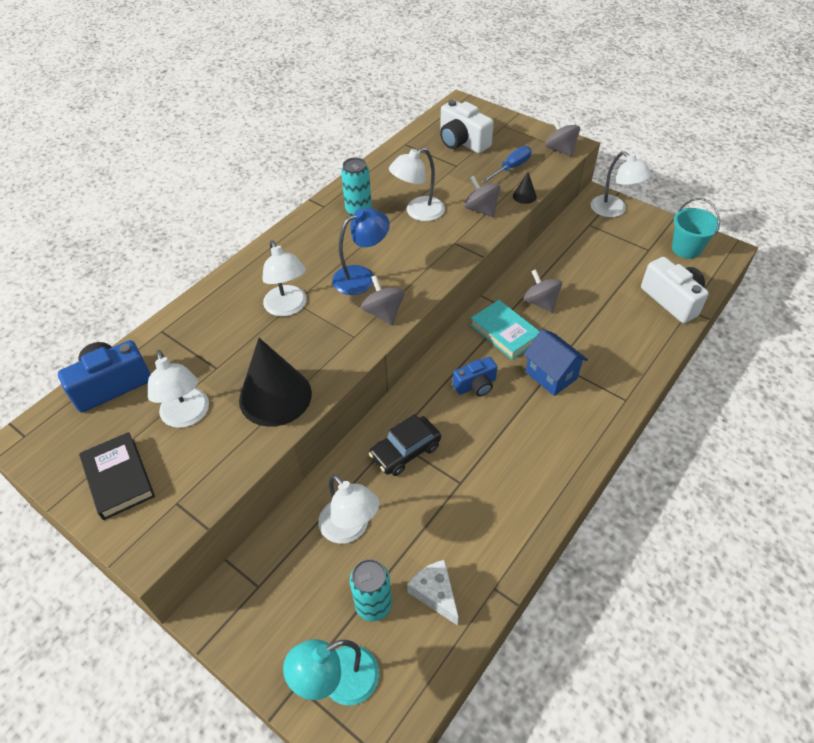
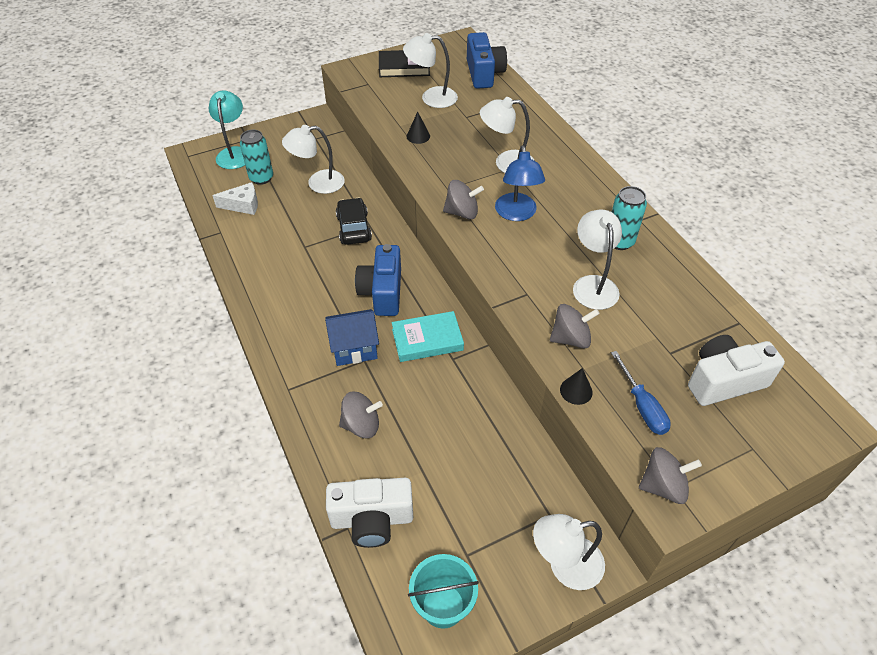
camera: 115 degrees right, 0 degrees up
(275, 396) = (418, 136): black cone -> black cone, size x0.42
(475, 385) = (382, 292): blue camera -> blue camera, size x1.59
(540, 302) = (447, 389): grey spinning top -> grey spinning top (361, 425)

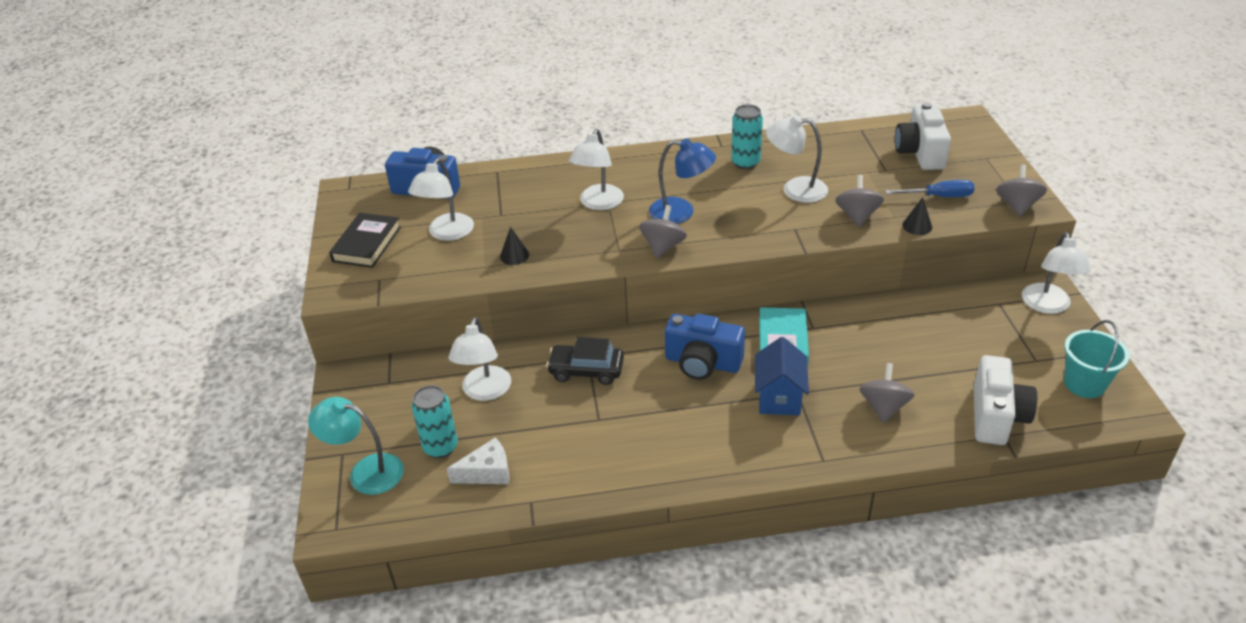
camera: 70 degrees left, 10 degrees down
(243, 205) = (487, 472): white cheese -> white cheese turned 60 degrees clockwise

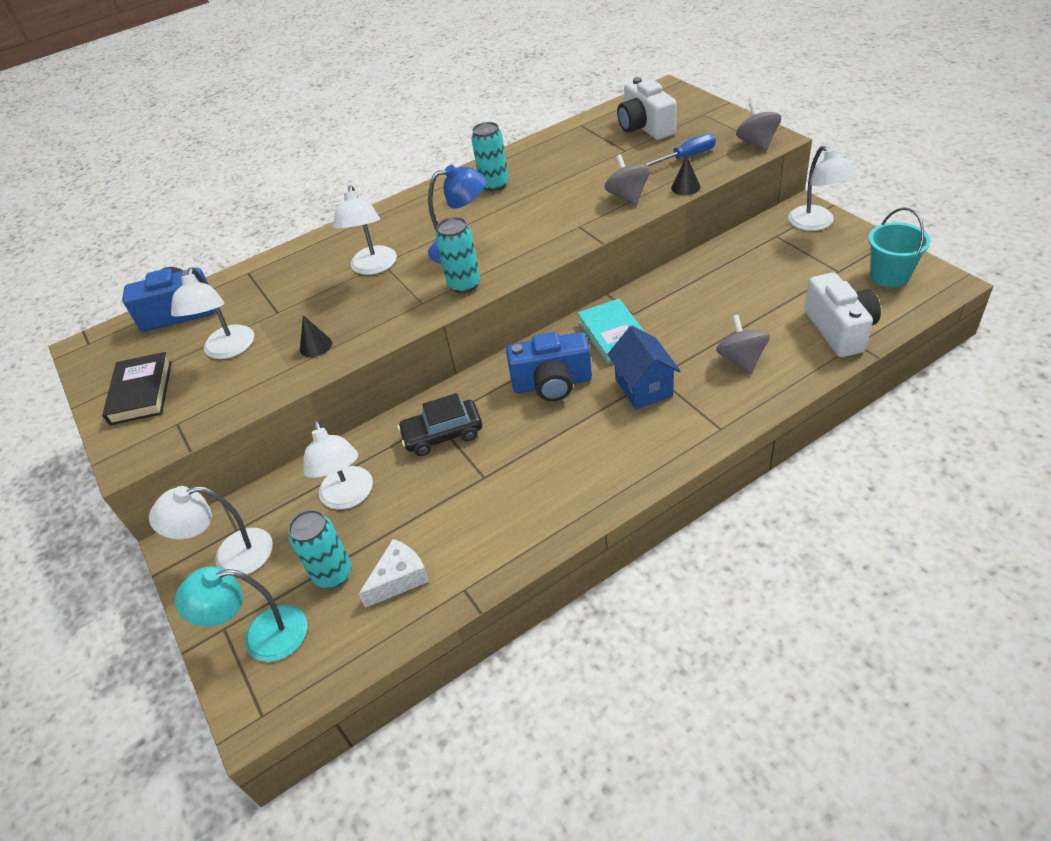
camera: 20 degrees left, 5 degrees up
(663, 247) = (464, 285): grey spinning top -> turquoise can
(795, 189) = (556, 192): white lamp -> white lamp (231, 556)

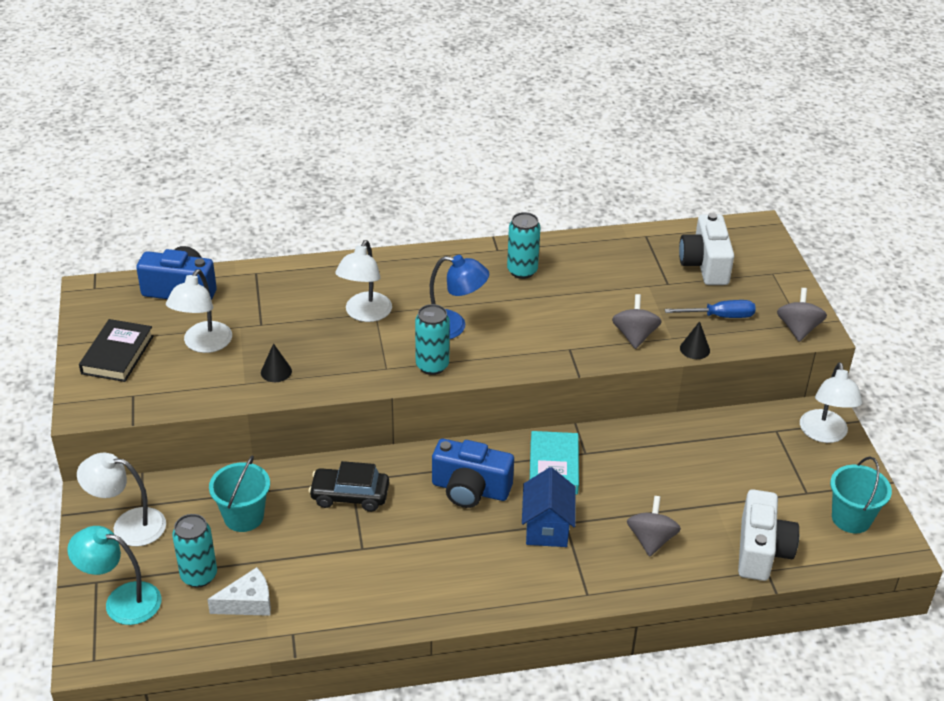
camera: 15 degrees right, 5 degrees down
(348, 497) = (244, 517): white lamp -> turquoise bucket

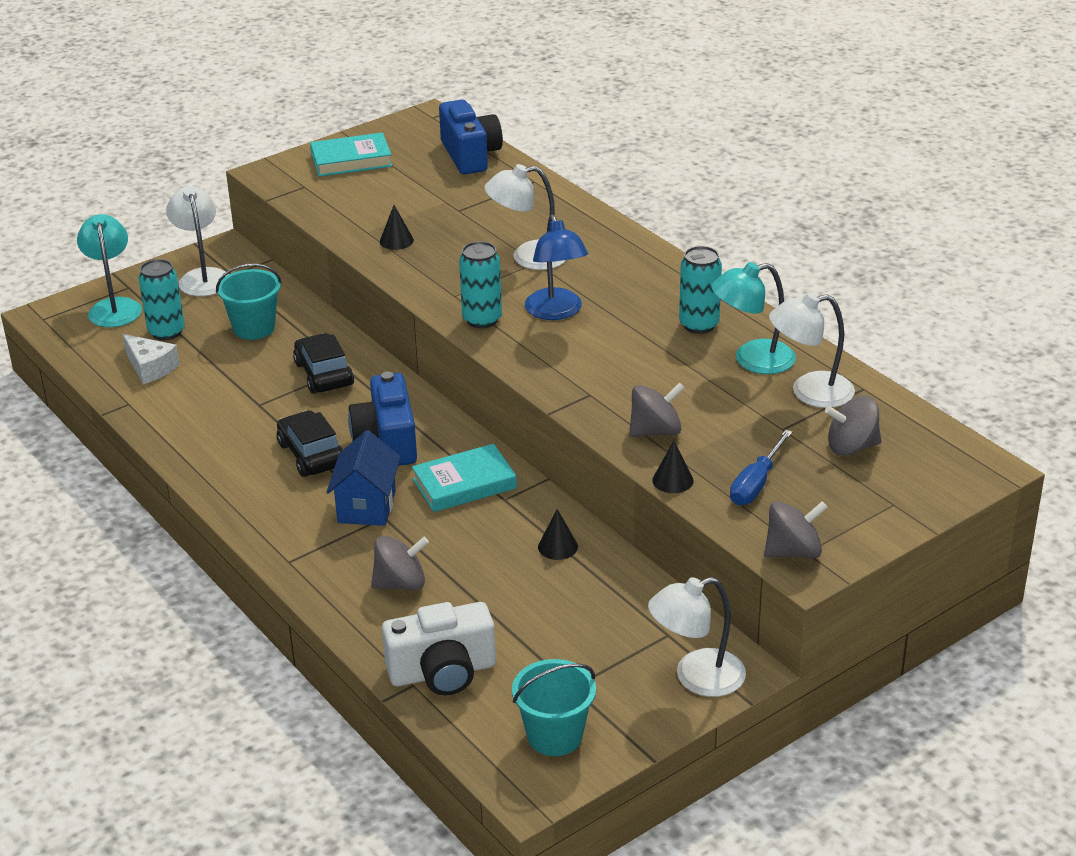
camera: 65 degrees right, 5 degrees down
(117, 355) = (351, 160): black book -> turquoise book
(203, 344) = (402, 193): white lamp -> white lamp (809, 392)
(457, 538) = (311, 454): none -> black car
(547, 528) = (367, 507): blue house -> blue house turned 60 degrees counterclockwise
(581, 265) = (752, 360): none -> turquoise lamp
(656, 446) = (557, 546): none -> black cone
(705, 265) = (851, 447): white camera -> grey spinning top
(720, 316) = (756, 483): blue screwdriver -> blue screwdriver turned 60 degrees clockwise

